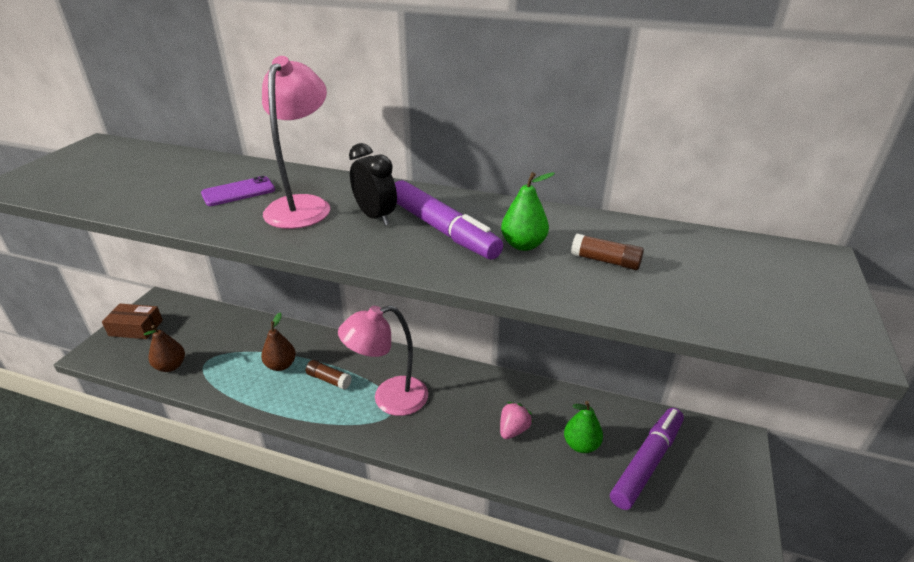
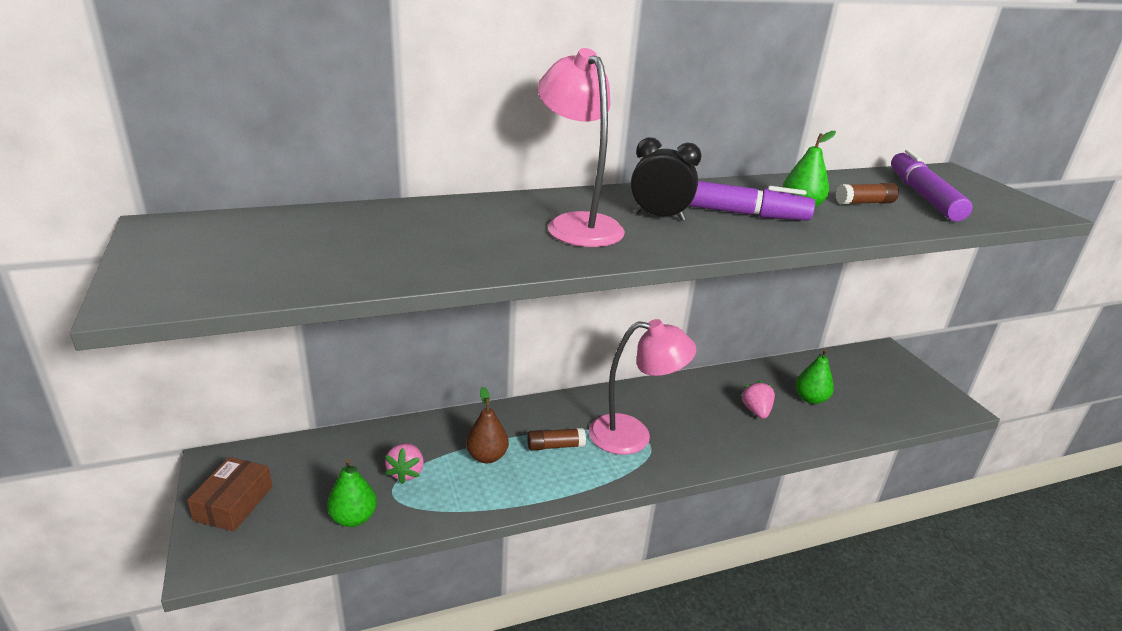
camera: 40 degrees left, 5 degrees down
(136, 328) = (234, 503): brown box -> brown box turned 45 degrees counterclockwise
(171, 366) = (353, 518): brown pear -> green pear
(227, 352) = (406, 472): none -> pink strawberry
(238, 192) = (485, 229): purple phone -> none
(389, 399) = (633, 435): pink lamp -> pink lamp turned 120 degrees counterclockwise
(646, 462) = (860, 390): purple marker -> purple marker (923, 196)

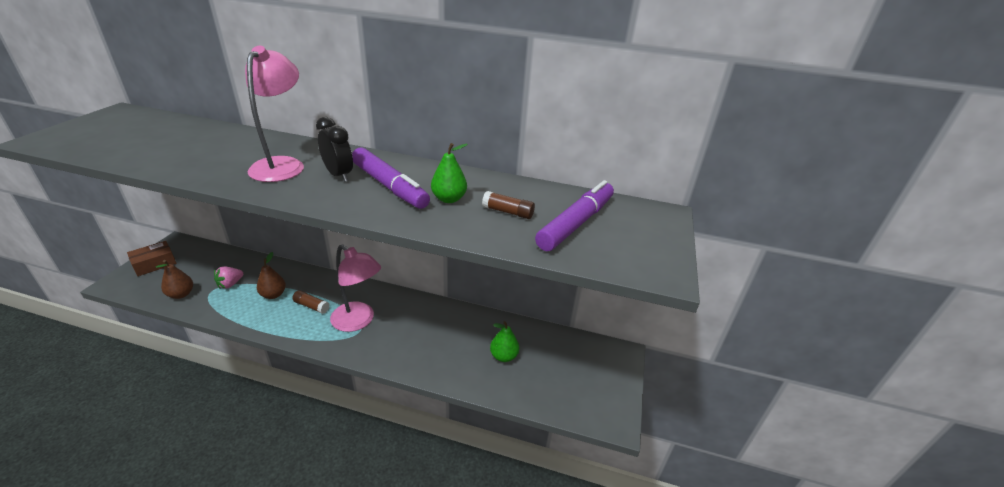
camera: 35 degrees right, 5 degrees up
(353, 518) = (181, 294): green pear -> brown pear
(756, 411) = (453, 345): pink strawberry -> none

